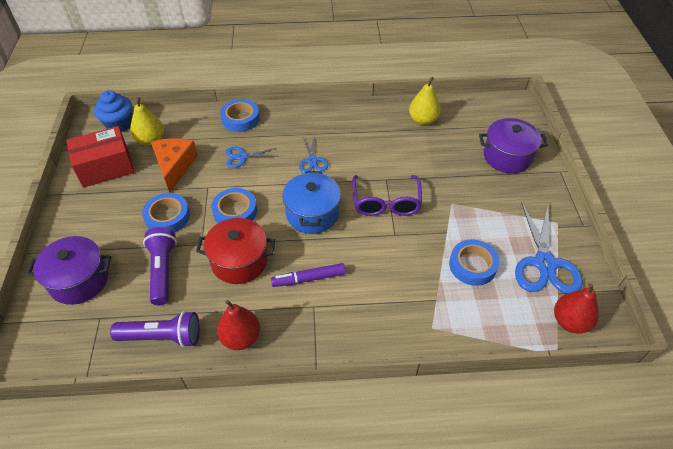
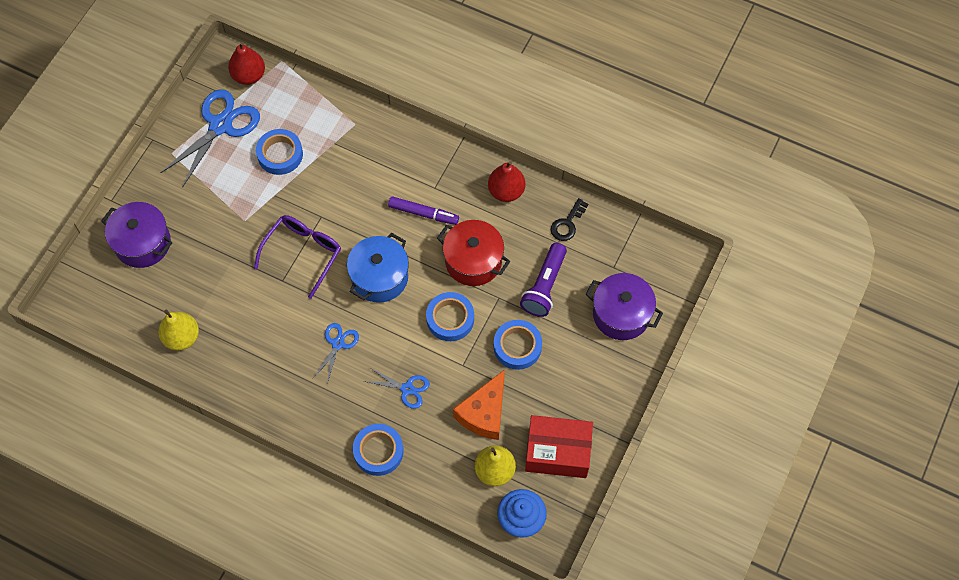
camera: 150 degrees left, 15 degrees up
(162, 336) = (567, 223): purple flashlight -> black key

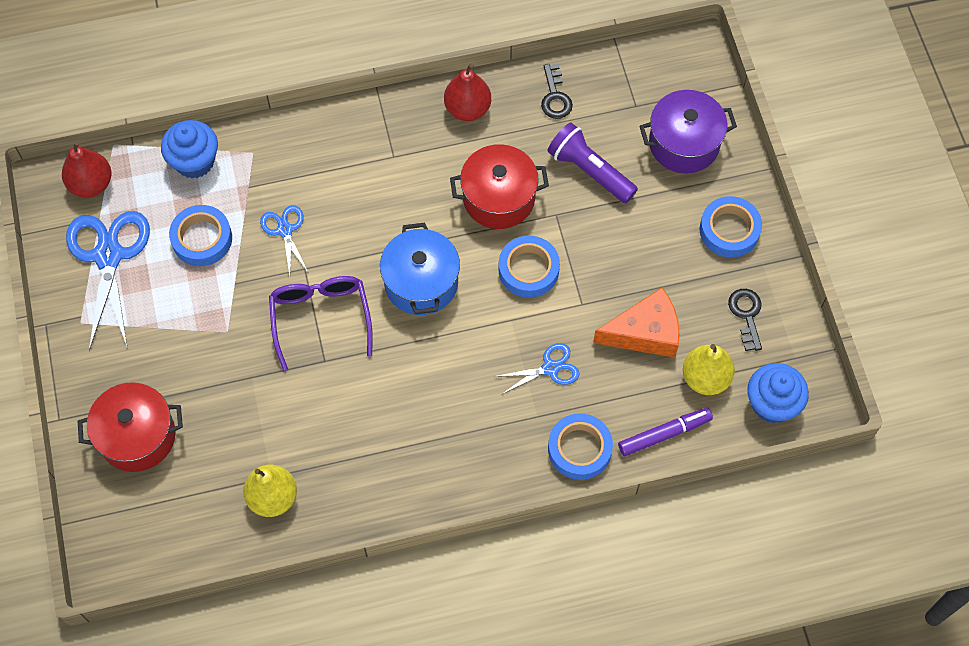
camera: 40 degrees left, 0 degrees up
(142, 243) = (137, 436): purple pot -> red pot
(317, 104) = (194, 161): none -> blue cupcake
(338, 344) = (441, 378): blue scissors -> blue scissors (285, 230)
(423, 213) = (406, 189): purple marker -> purple marker (664, 434)
(484, 413) = (645, 333): orange cheese -> orange cheese turned 90 degrees counterclockwise
(517, 346) = (617, 247): blue tape -> blue tape (729, 230)
(544, 286) = (589, 171): purple flashlight -> purple flashlight turned 150 degrees clockwise
(557, 452) = (746, 315): red box -> black key

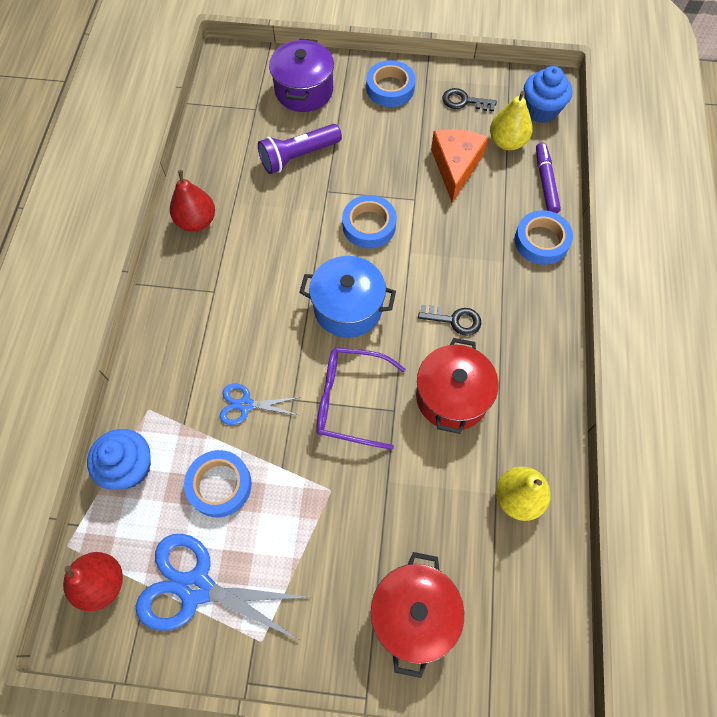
camera: 70 degrees left, 0 degrees up
(499, 198) = (293, 225): red pot -> red pot (452, 397)
(550, 368) = (463, 238): blue scissors -> none
(555, 96) = (218, 157): black key -> black key (454, 320)

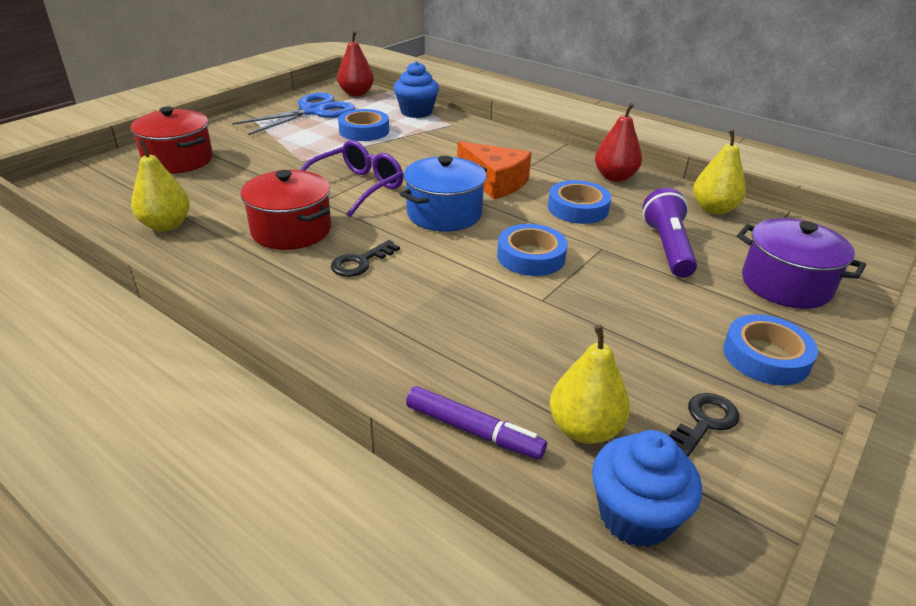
camera: 120 degrees right, 30 degrees down
(216, 145) = (713, 209): none -> yellow pear
(245, 405) = (410, 152): blue scissors -> none
(455, 166) = (571, 354): orange cheese -> orange cheese (495, 182)
(541, 241) = (382, 372): blue tape -> blue tape (578, 208)

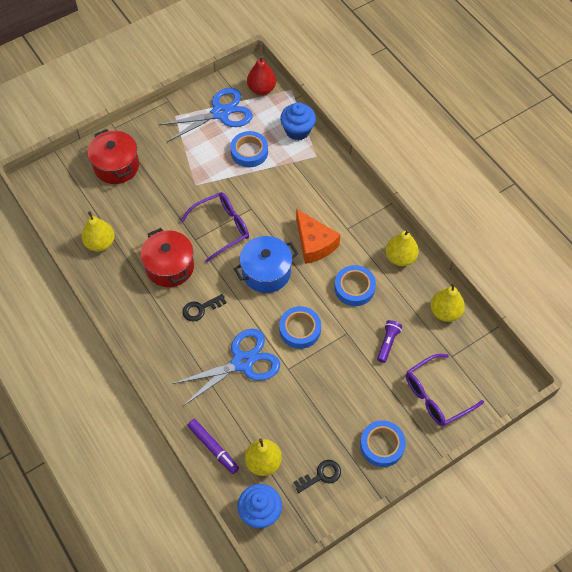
camera: 20 degrees right, 25 degrees up
(462, 306) = (242, 362): none -> blue scissors
(614, 177) = (400, 257): red pear -> yellow pear
(667, 247) = (387, 343): purple flashlight -> purple flashlight, size x0.62
(785, 284) = (436, 395): purple pot -> purple glasses

